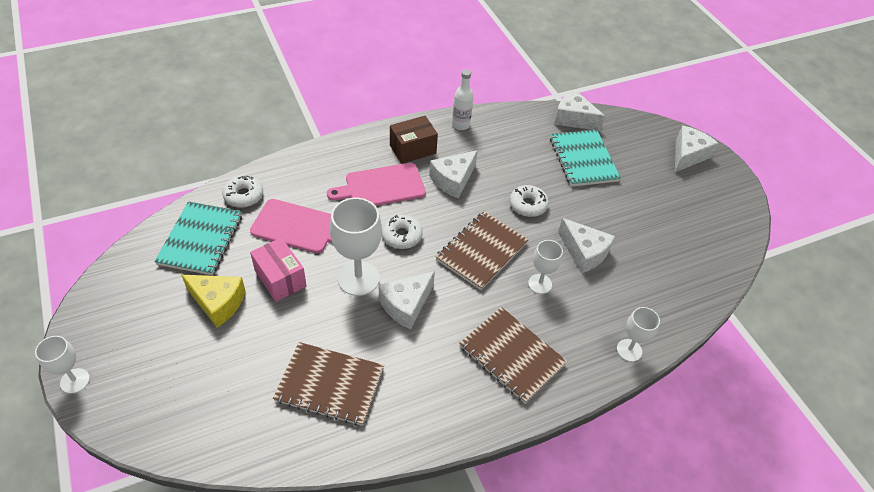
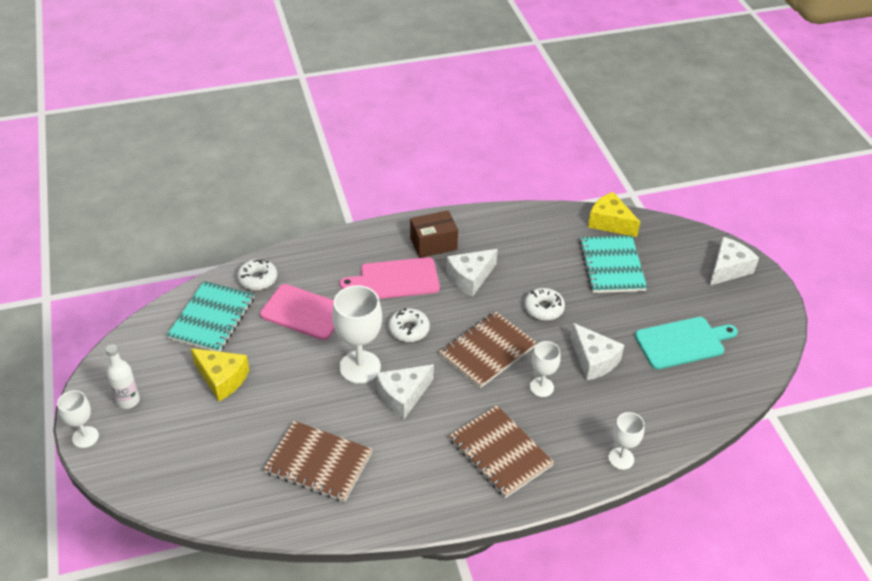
camera: 10 degrees right, 5 degrees down
(280, 278) = (284, 361): pink box -> none
(460, 125) = (487, 222): white bottle -> white bottle (128, 401)
(573, 119) = (610, 222): white cheese -> yellow cheese
(662, 228) = (682, 342): none -> turquoise cutting board

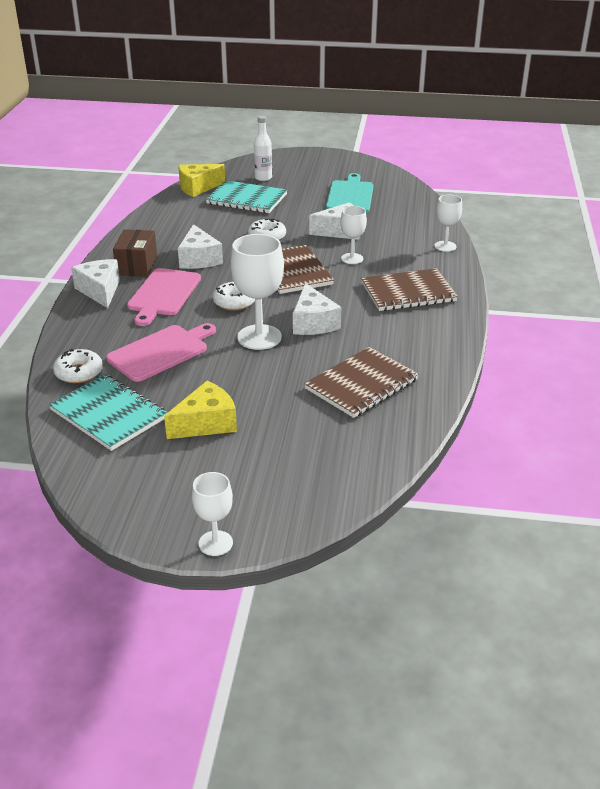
camera: 65 degrees left, 10 degrees down
(128, 401) = (184, 498): white bottle -> white bottle (263, 178)
(728, 269) = (292, 162): white cheese -> white cheese (100, 291)

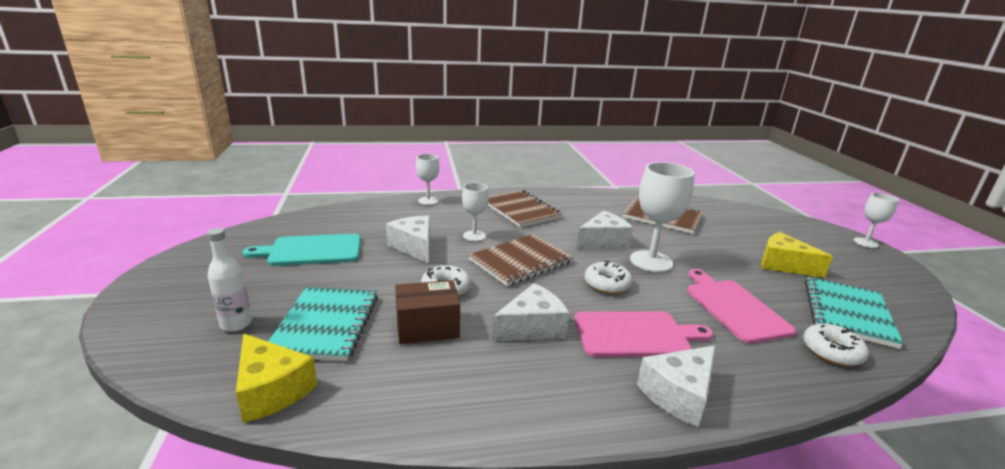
camera: 110 degrees left, 10 degrees down
(137, 266) = (587, 379): brown box -> brown box (427, 327)
(161, 352) = (734, 308): pink cutting board -> pink cutting board turned 45 degrees clockwise

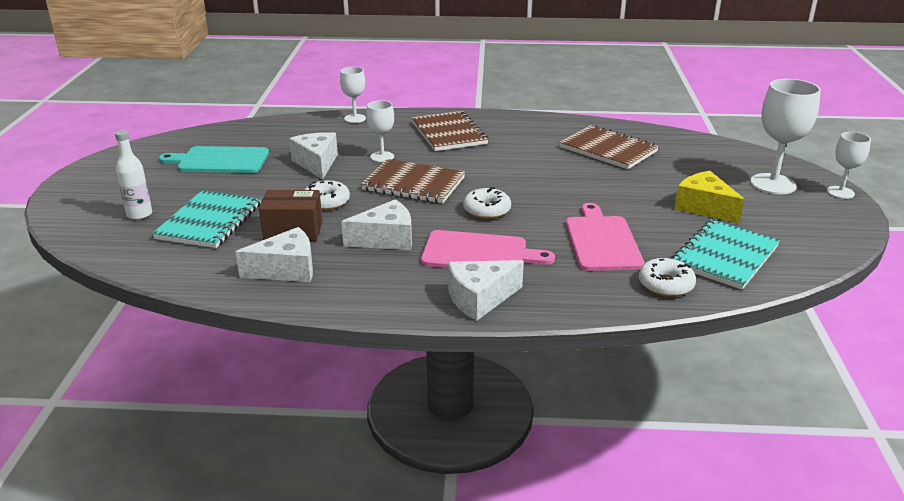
camera: 15 degrees right, 5 degrees up
(271, 390) = (153, 261): yellow cheese -> none
(520, 261) = (413, 184): brown notebook -> brown notebook turned 45 degrees clockwise
(603, 241) = (516, 171): white cheese -> white cheese (286, 270)
(651, 261) = (552, 193): white goblet -> white goblet (773, 184)

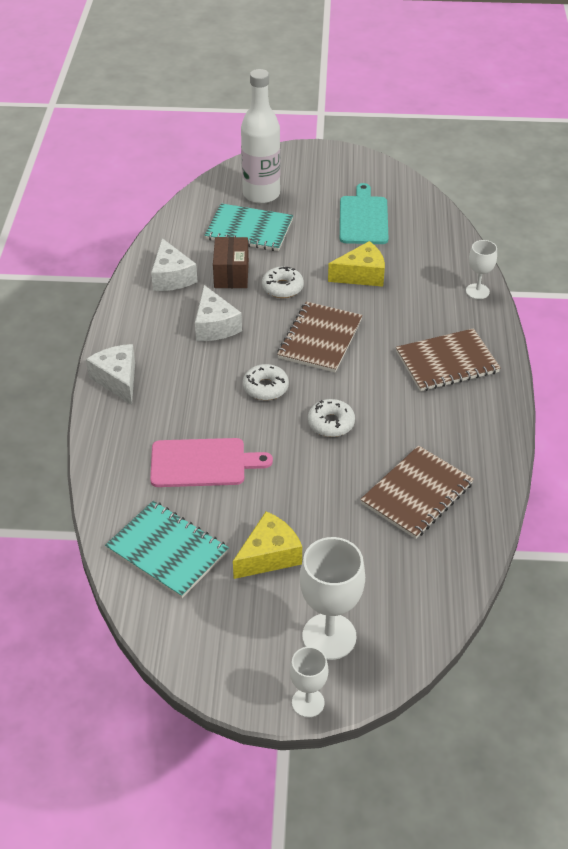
camera: 90 degrees right, 15 degrees up
(139, 214) = (261, 194): white bottle -> white bottle, size x1.89
(317, 163) = (361, 275): white cheese -> yellow cheese
(382, 157) = (380, 316): white goblet -> none
(479, 253) = (187, 381): pink cutting board -> none
(665, 284) = (123, 497): white donut -> white donut (331, 423)

